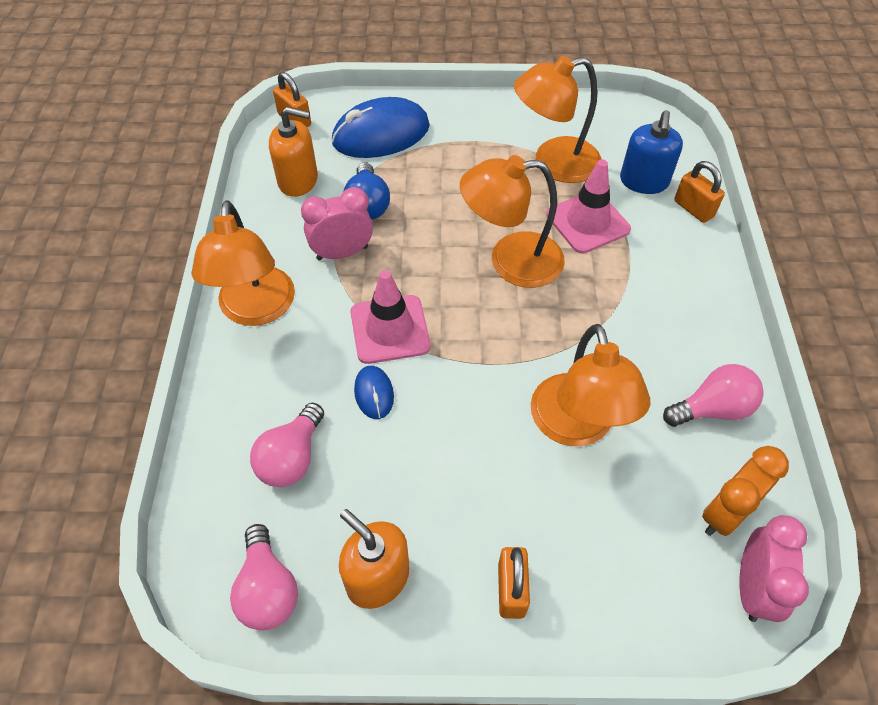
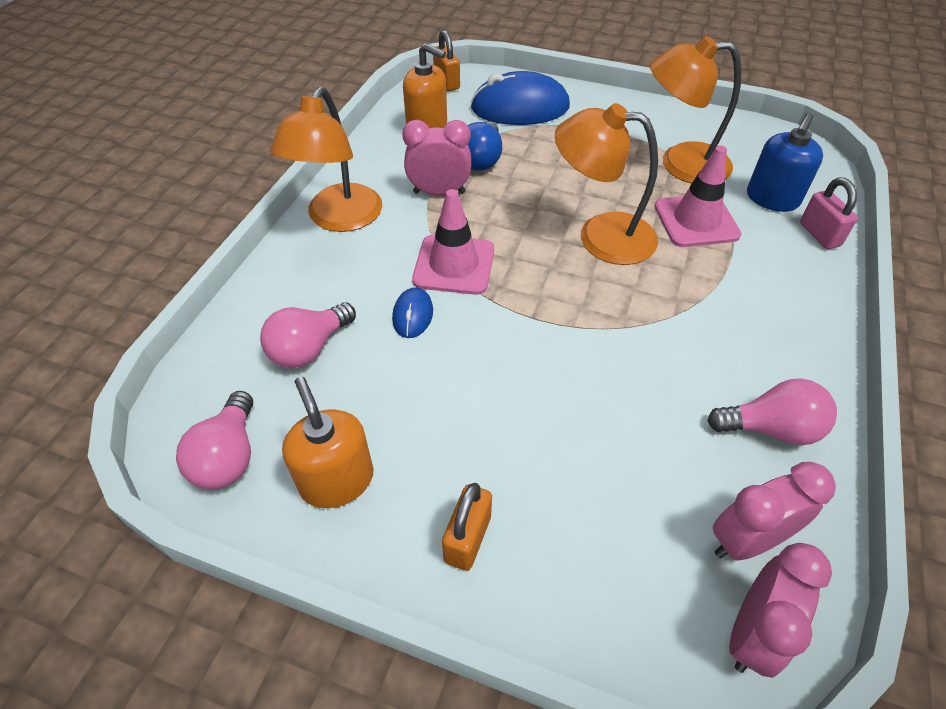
camera: 20 degrees right, 5 degrees down
(576, 427) = (606, 402): orange lamp -> none
(693, 209) = (819, 234): orange padlock -> pink padlock
(725, 513) = (747, 540): orange clock -> pink clock

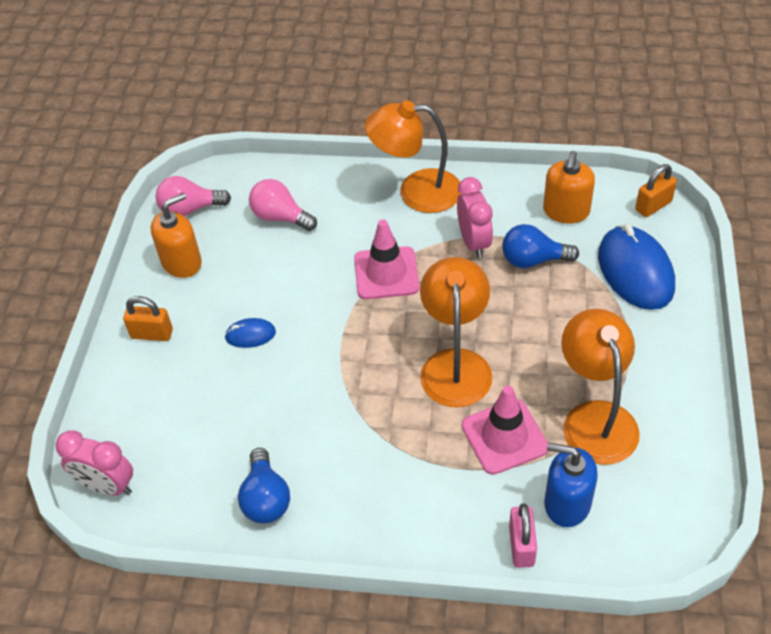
camera: 80 degrees right, 0 degrees up
(413, 315) = (325, 262): blue mouse -> blue mouse (250, 335)
(747, 540) = (169, 483): pink clock -> none
(771, 428) = (266, 498): pink light bulb -> blue light bulb
(819, 234) = (521, 546): pink padlock -> pink padlock turned 60 degrees counterclockwise

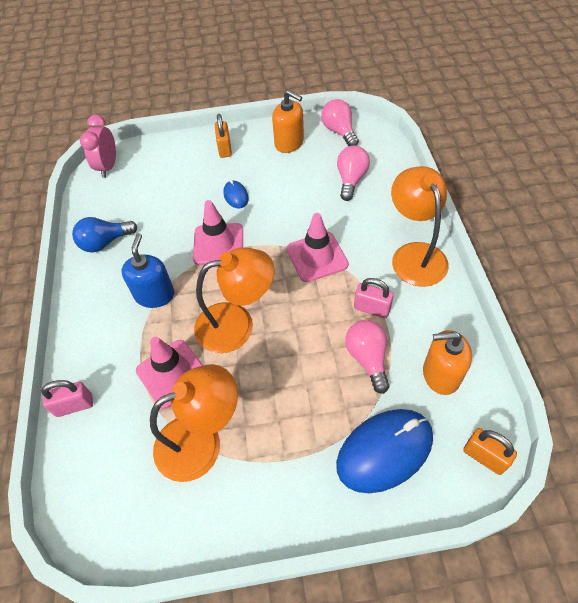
camera: 75 degrees right, 5 degrees up
(326, 365) = (218, 244): none -> pink traffic cone
(474, 243) = (372, 308): pink clock -> pink padlock
(533, 260) = (367, 358): blue light bulb -> pink light bulb
(567, 503) = (114, 432): blue soap dispenser -> blue soap dispenser (155, 295)

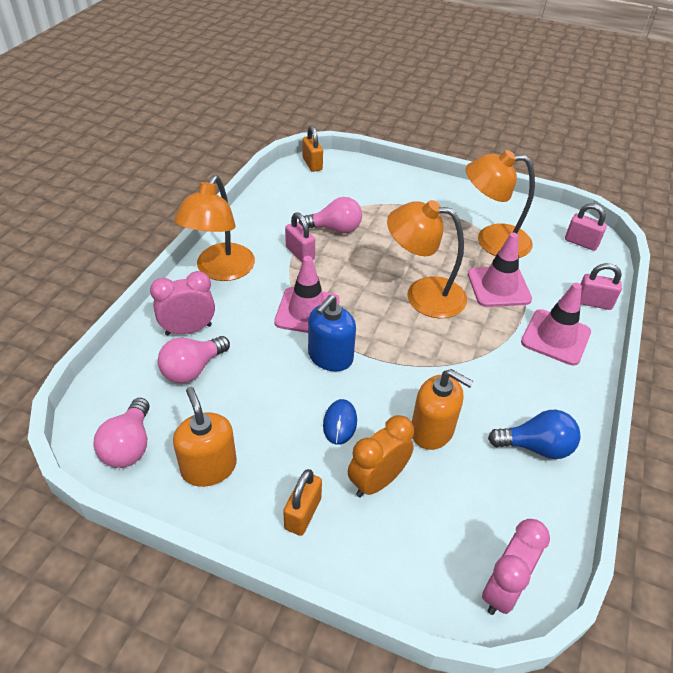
camera: 155 degrees left, 10 degrees down
(97, 504) = (581, 242): none -> pink padlock
(155, 295) = (492, 356): blue soap dispenser -> blue soap dispenser (330, 357)
(195, 179) = (377, 481): none -> orange clock
(218, 244) = (397, 374): pink traffic cone -> pink traffic cone (555, 337)
(367, 358) = (335, 229): pink light bulb -> pink light bulb turned 105 degrees counterclockwise
(382, 200) = (188, 329): none -> pink clock
(384, 451) = (369, 188): blue mouse -> none
(441, 374) = (294, 201): orange soap dispenser -> orange soap dispenser (432, 430)

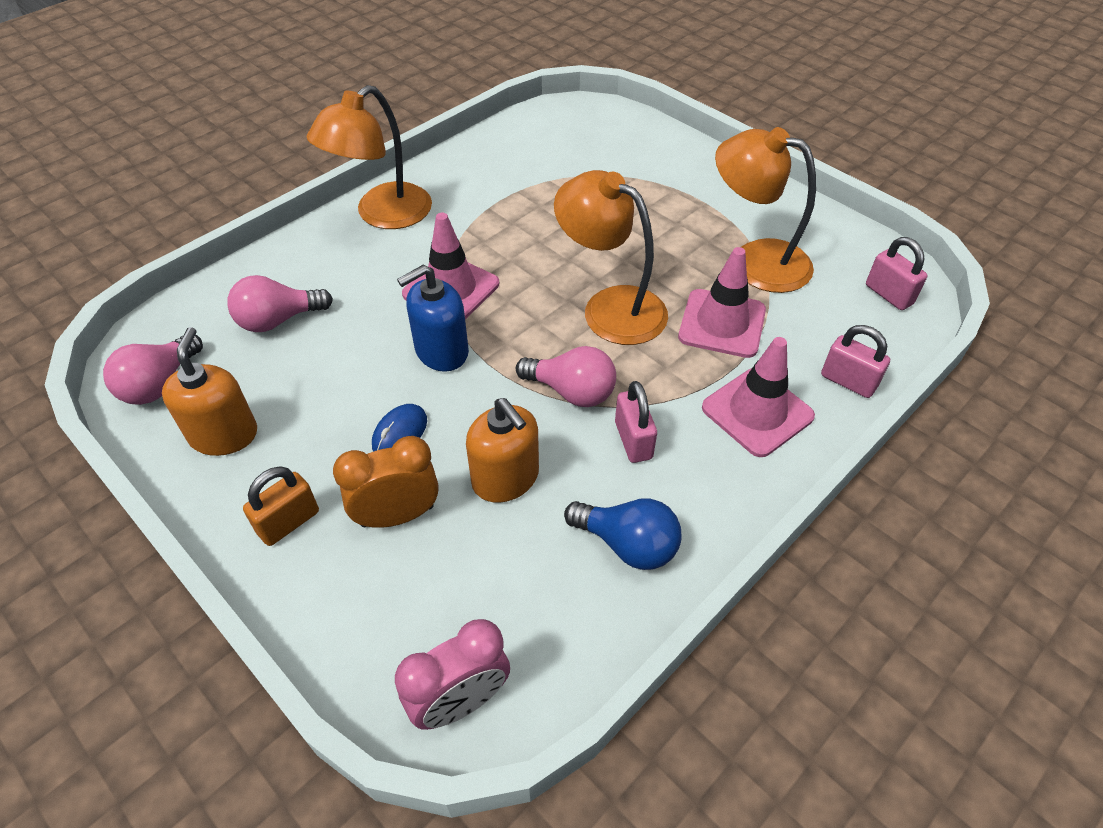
camera: 25 degrees right, 5 degrees up
(188, 329) = (303, 274): pink clock -> none
(300, 253) = (489, 217): pink padlock -> pink padlock (633, 440)
(312, 164) = (579, 109): orange padlock -> none
(335, 229) = (552, 197): pink light bulb -> pink light bulb (571, 391)

